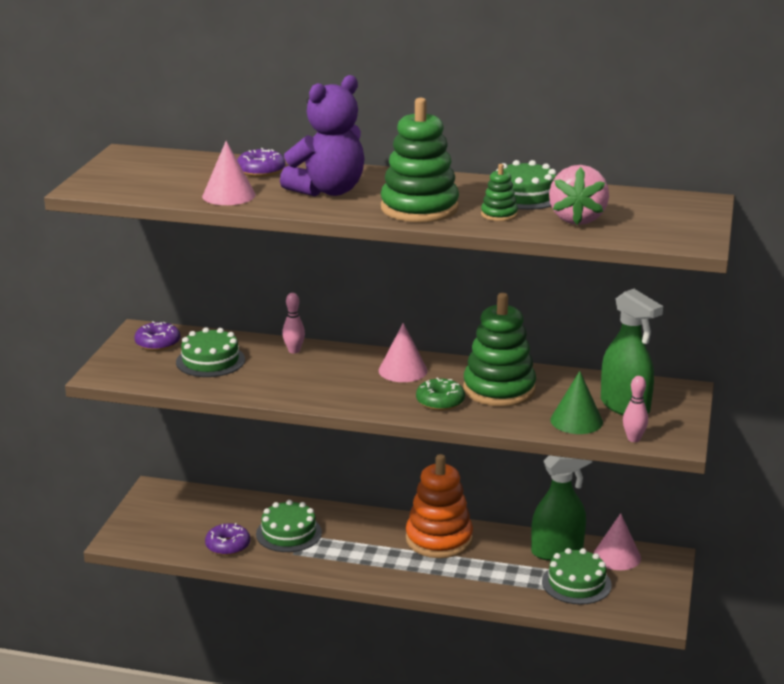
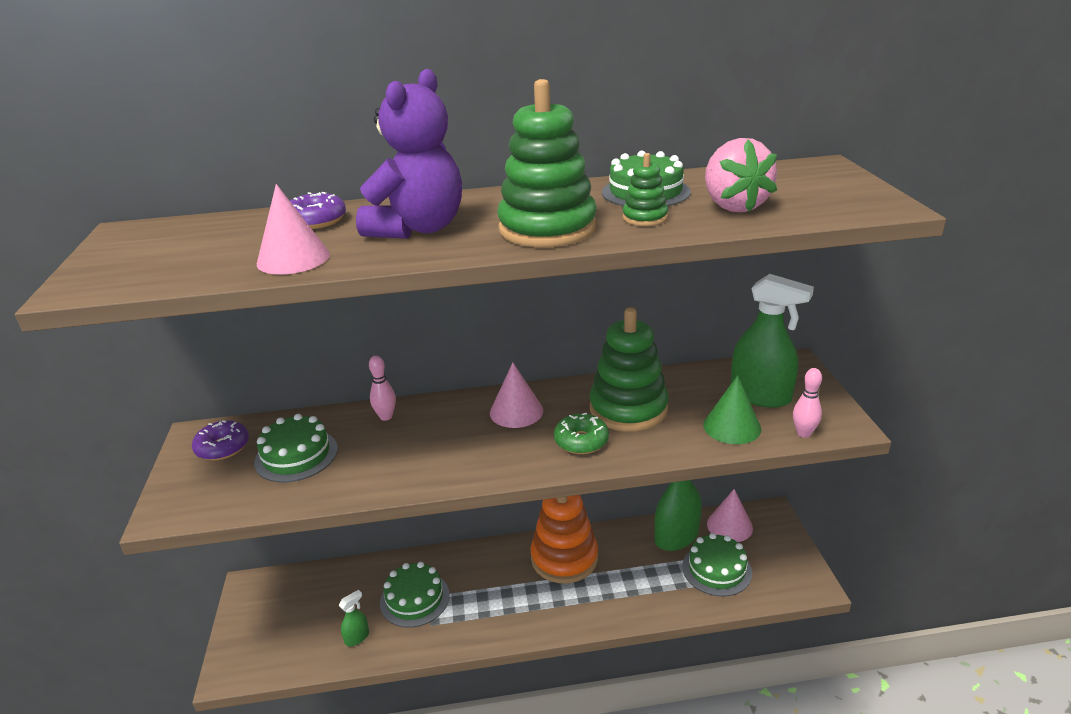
camera: 20 degrees left, 5 degrees up
(228, 546) = (357, 637): purple donut -> green spray bottle

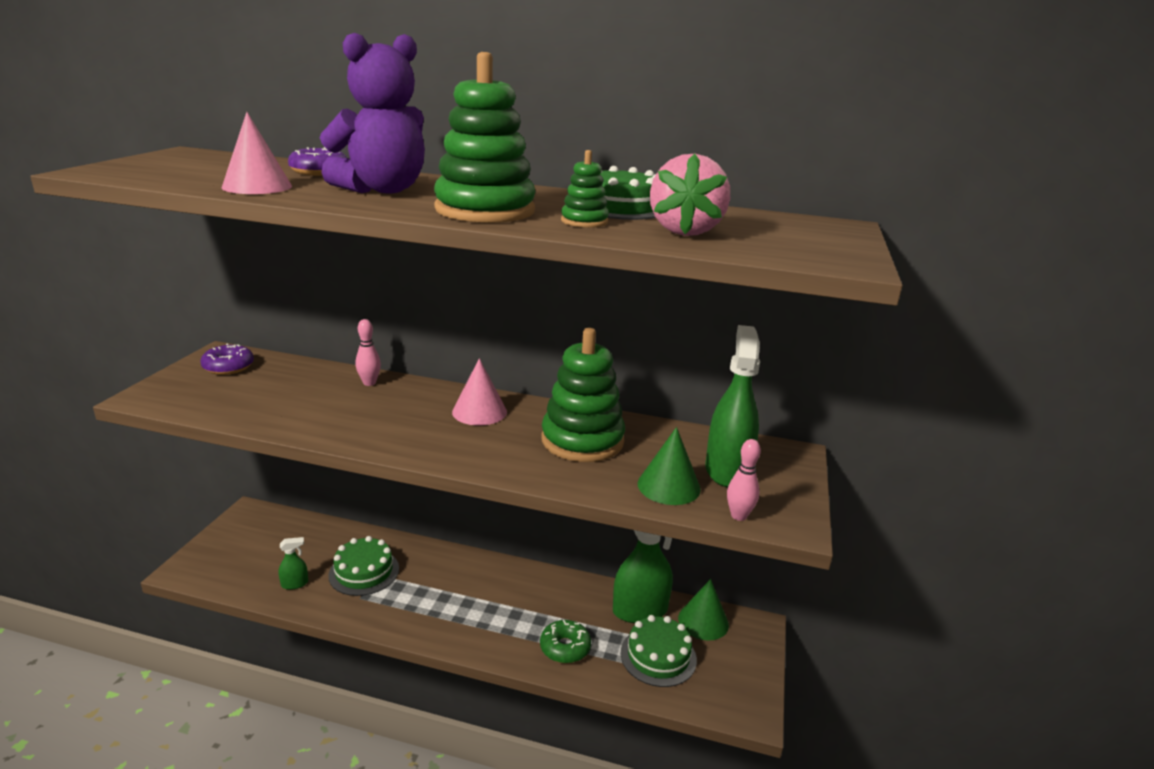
camera: 20 degrees right, 5 degrees down
(296, 455) = (273, 389): green cake -> none
(564, 558) = (518, 588): orange stacking toy -> none
(581, 441) = (511, 452): green donut -> green donut (565, 648)
(729, 526) = (703, 621): pink cone -> green cone
(760, 396) = (727, 470): green spray bottle -> green spray bottle turned 135 degrees counterclockwise

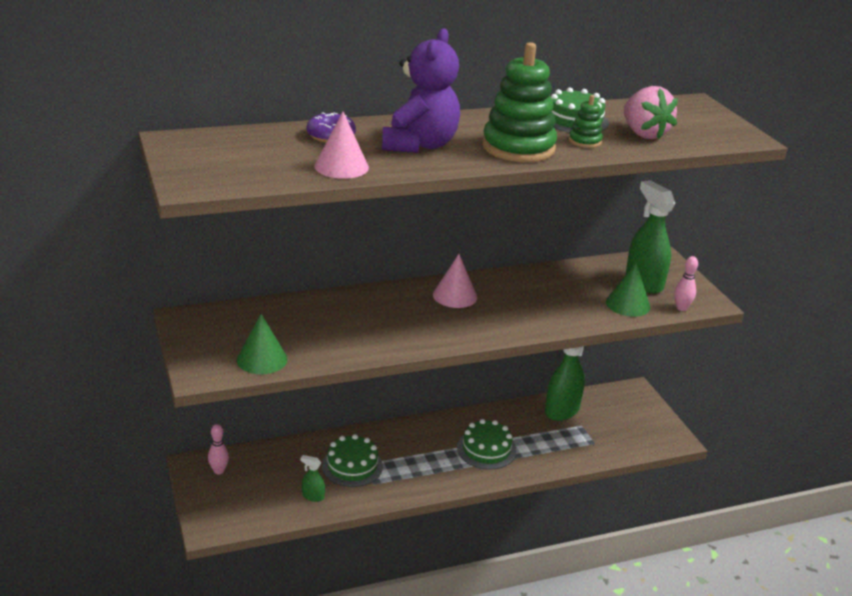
camera: 35 degrees left, 5 degrees up
(228, 367) = (216, 327): purple donut -> none
(295, 584) = (313, 496): green spray bottle -> green spray bottle turned 105 degrees counterclockwise
(369, 383) = (346, 301): pink bowling pin -> pink bowling pin (219, 471)
(565, 648) = (543, 452): green donut -> none
(582, 440) = (544, 293): green stacking toy -> none
(658, 656) = (600, 432): green cake -> green cake (486, 449)
(703, 621) = (603, 400): green cone -> green cone (262, 359)

